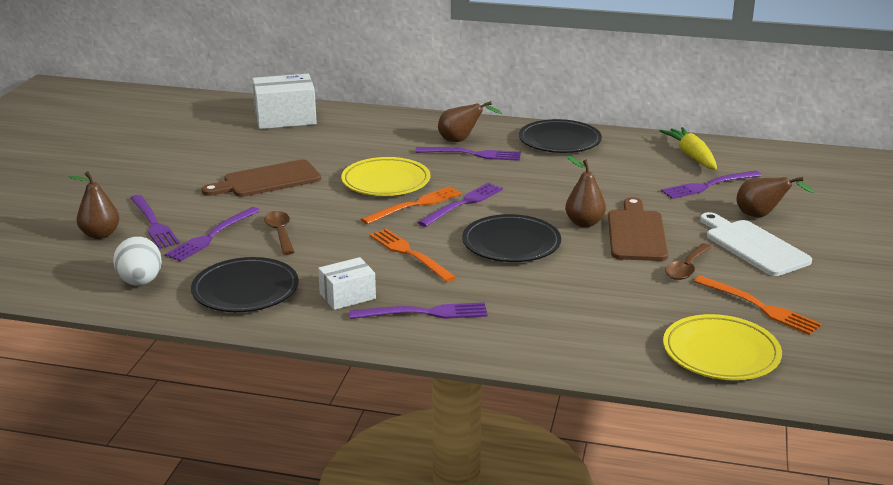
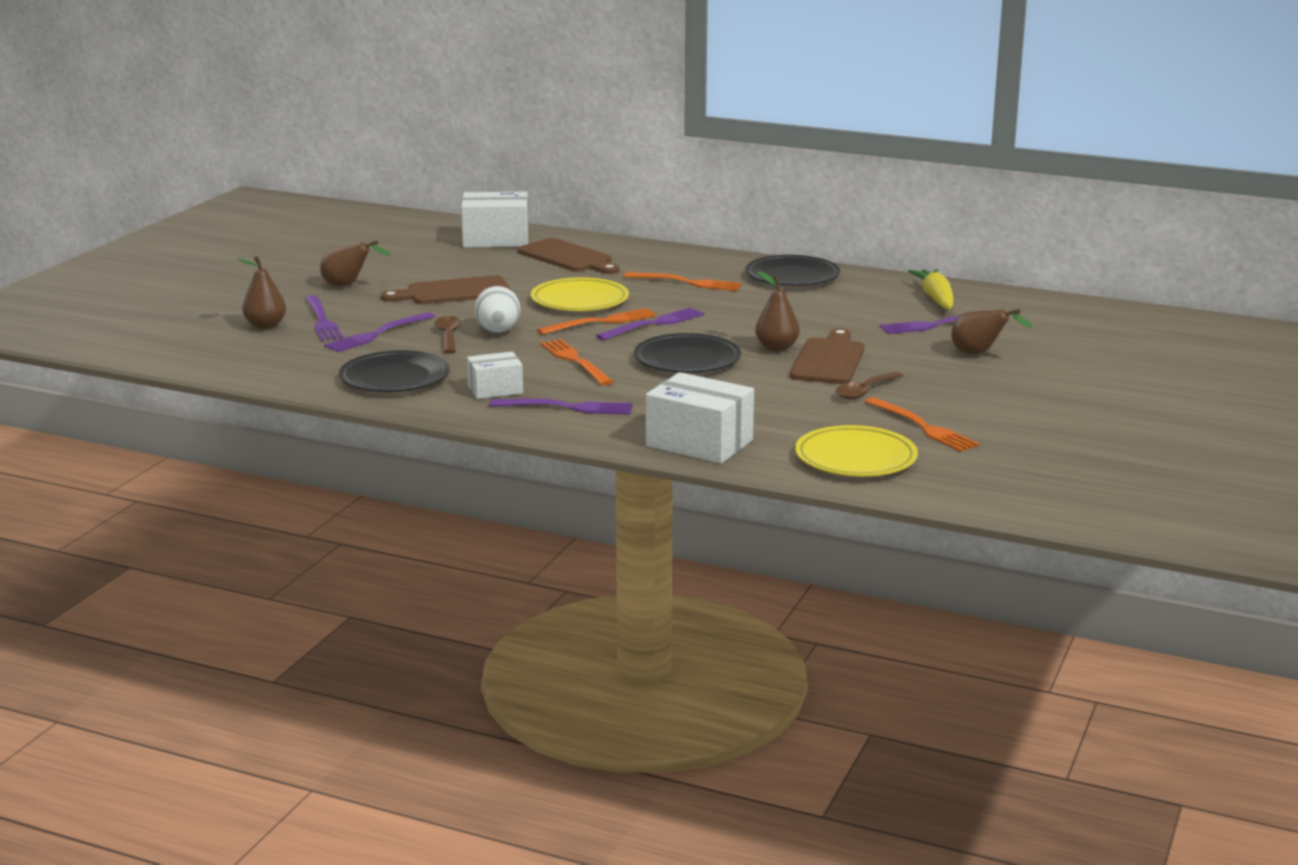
camera: 10 degrees right, 5 degrees down
(140, 282) = (293, 365): white egg -> white egg (498, 331)
(356, 134) = (568, 257): none -> brown cutting board
(461, 140) = (681, 270): brown pear -> brown pear (348, 285)
(472, 154) = (687, 282): purple fork -> orange fork
(568, 347) = (699, 443): none -> white box
(753, 246) = (951, 379): white cutting board -> none

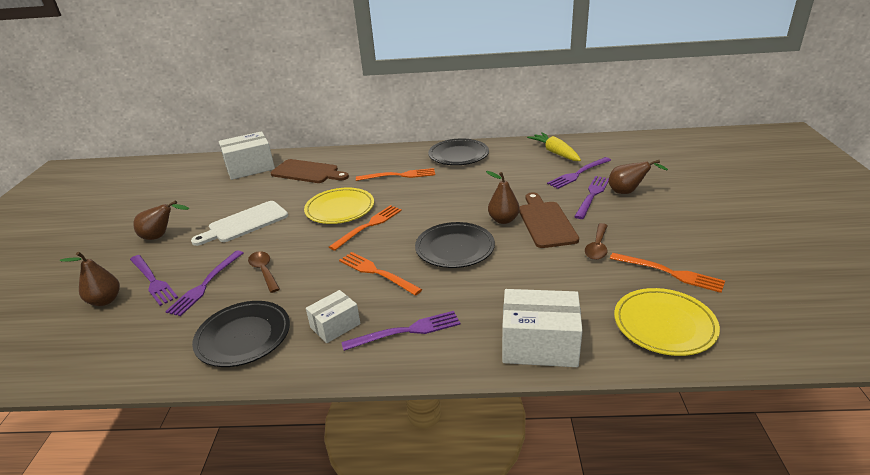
camera: 20 degrees left, 10 degrees up
(453, 292) = (245, 223): brown cutting board -> white cutting board
(498, 331) = (299, 256): white egg -> none
(654, 324) = (405, 218): purple fork -> purple fork (592, 195)

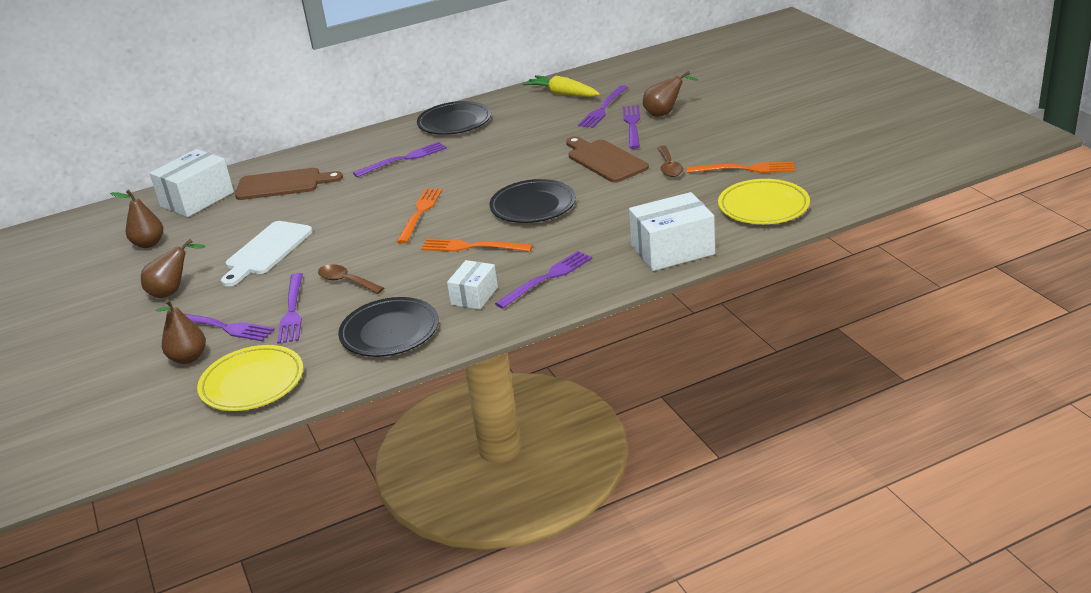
camera: 25 degrees left, 0 degrees up
(340, 209) = (369, 208): yellow plate -> yellow plate (252, 383)
(399, 175) = (404, 159): orange fork -> purple fork
(503, 220) = (560, 169): brown pear -> brown pear (149, 244)

